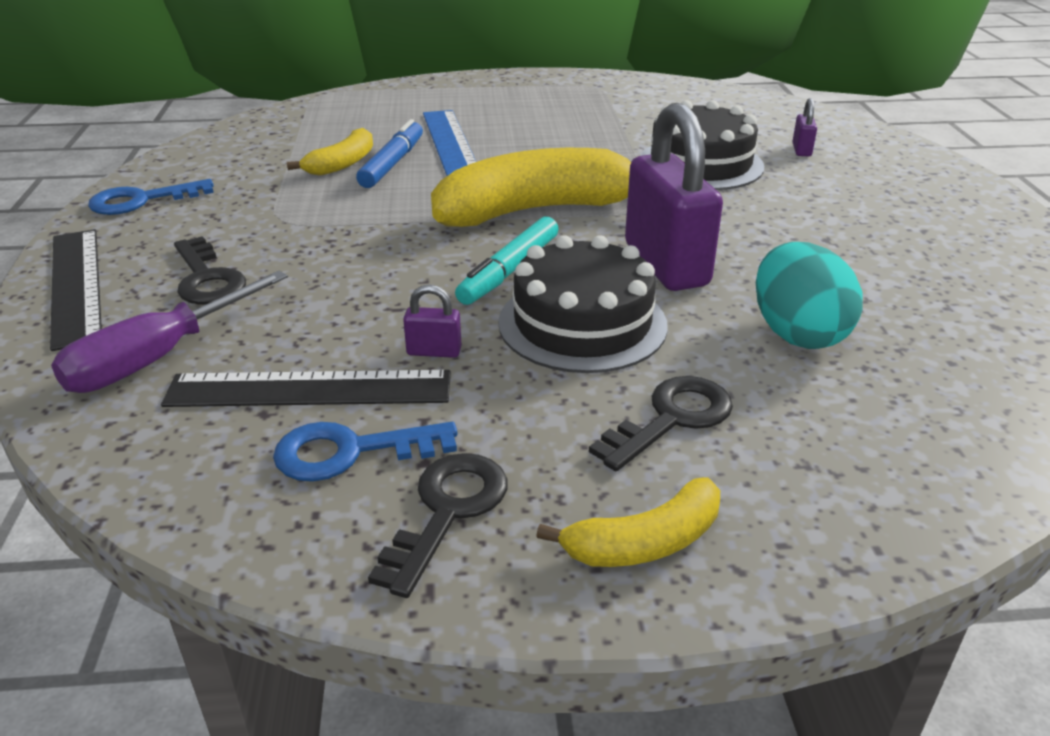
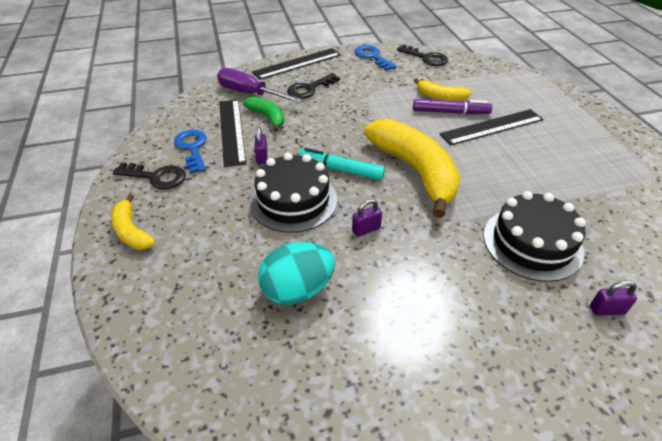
camera: 80 degrees right, 10 degrees up
(285, 337) = (267, 117): none -> green banana
(392, 163) = (450, 112): blue marker -> purple marker
(450, 143) = (492, 127): blue ruler -> black ruler
(666, 265) = (366, 229): purple padlock -> purple padlock, size x0.41
(671, 419) = (213, 236): black key -> black key (426, 58)

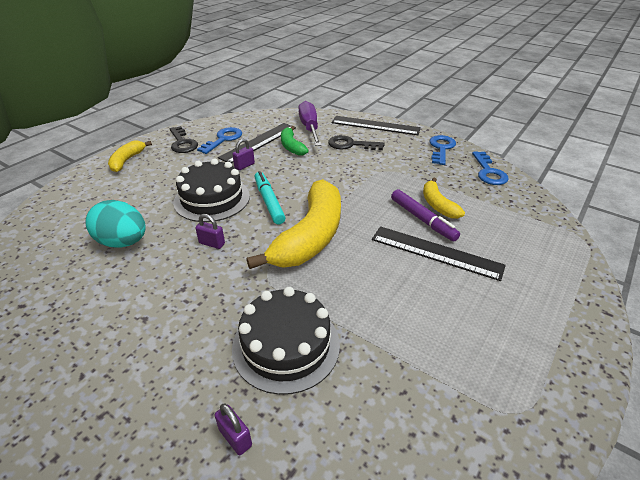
camera: 50 degrees right, 5 degrees down
(267, 117) = (291, 146): green banana -> green banana turned 150 degrees clockwise
(426, 58) = (488, 172): black key -> blue key

